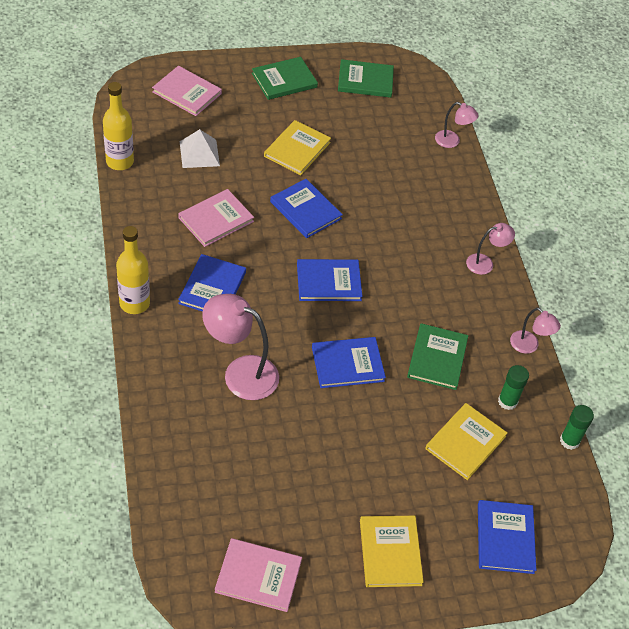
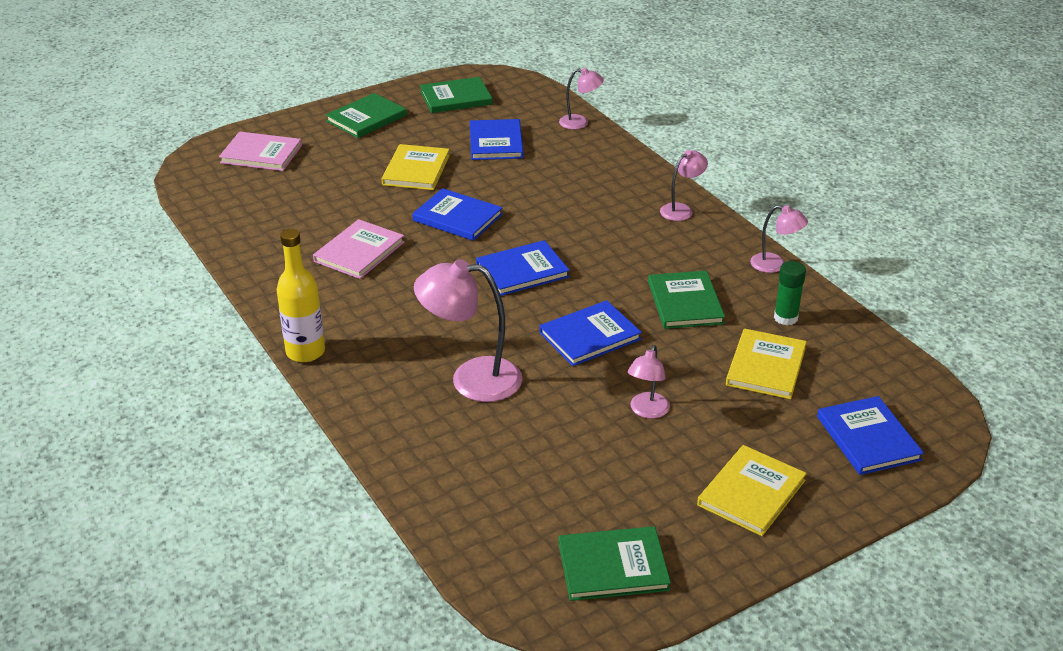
camera: 15 degrees left, 15 degrees down
(120, 162) = (215, 231): yellow bottle -> none
(199, 153) = (306, 201): white pyramid -> none
(212, 288) = (391, 312): blue book -> blue book (496, 142)
(258, 576) = (613, 566): pink book -> green book
(353, 450) = (647, 411): none -> pink lamp
(390, 552) = (751, 493): yellow book -> yellow book turned 60 degrees clockwise
(569, 441) = (874, 332): green glue stick -> none

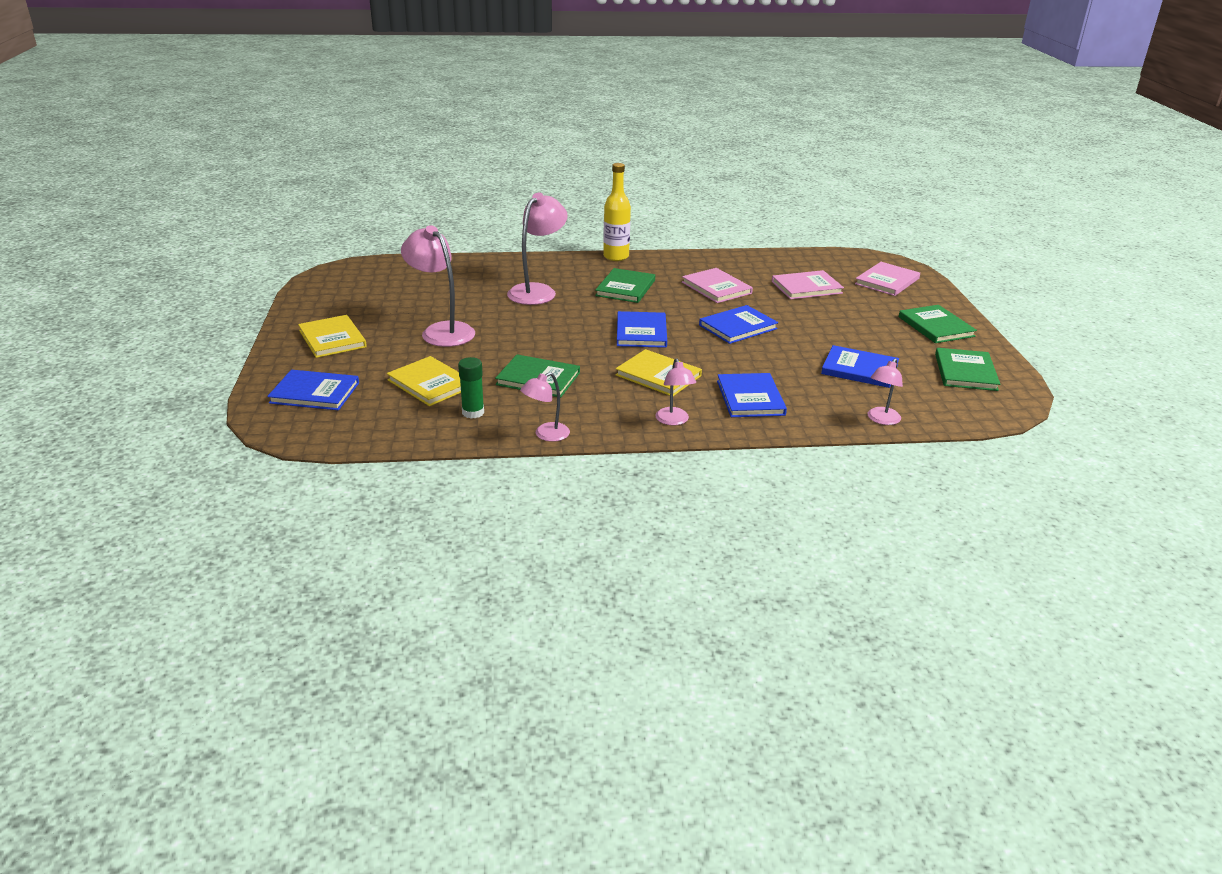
camera: 115 degrees right, 5 degrees down
(314, 197) = (806, 287): none -> pink book
(416, 170) = (827, 327): yellow book -> yellow book (658, 375)
(589, 336) = (539, 334): blue book -> blue book (750, 398)
(613, 566) = (342, 289): green book -> green book (625, 288)
(647, 411) = (442, 331): pink lamp -> pink lamp, size x1.80

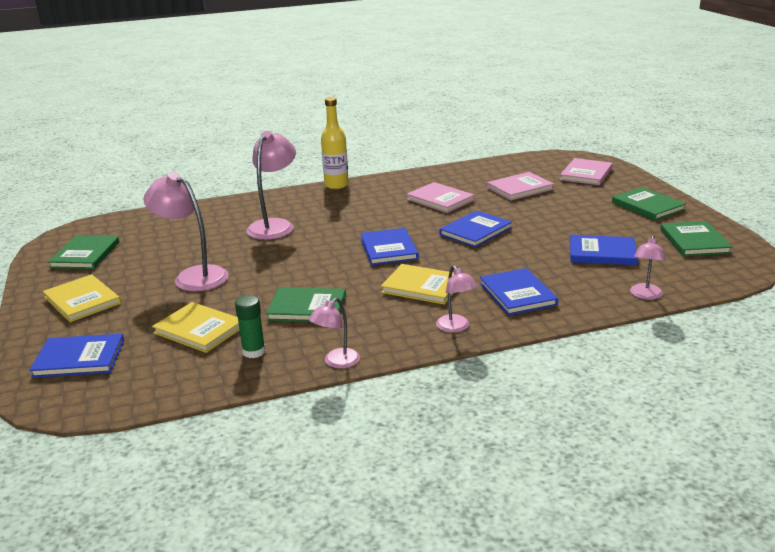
camera: 10 degrees left, 5 degrees down
(625, 288) = (357, 211): green book -> green book (85, 255)

